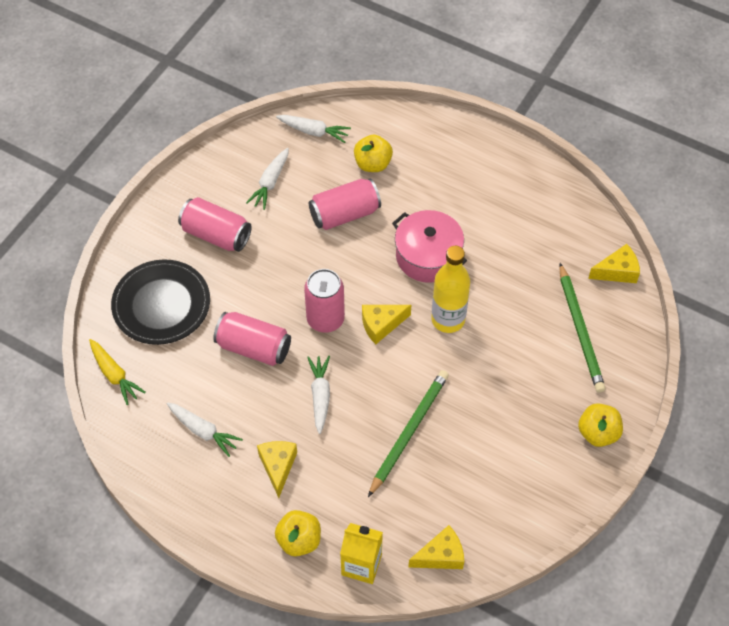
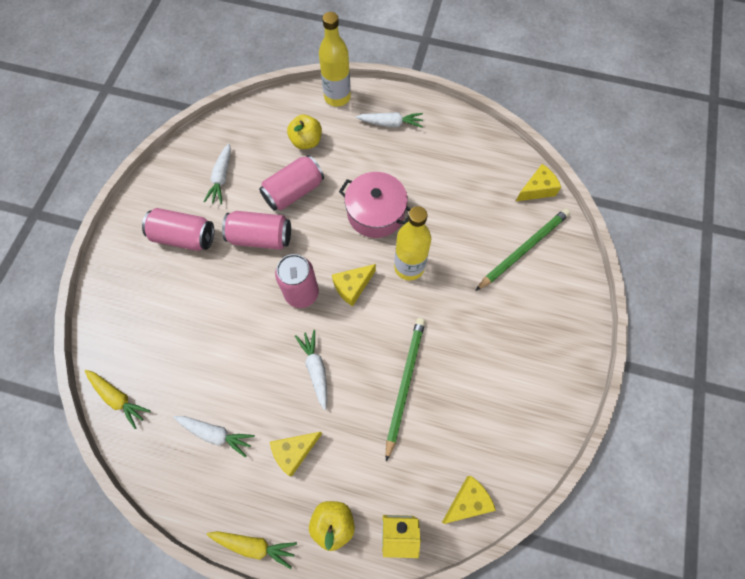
camera: 15 degrees left, 10 degrees up
(161, 305) = (148, 317): black plate -> none
(217, 539) = (254, 545): none -> yellow carrot
(254, 347) = (243, 337): pink can -> pink can (261, 237)
(278, 466) = (294, 451): yellow cheese -> yellow cheese turned 105 degrees counterclockwise
(314, 132) = (248, 124): white carrot -> white carrot (391, 123)
(420, 123) = (337, 97): none -> yellow bottle
(580, 330) = (523, 249): green pencil -> green pencil turned 105 degrees counterclockwise
(598, 433) = (567, 341): yellow apple -> none

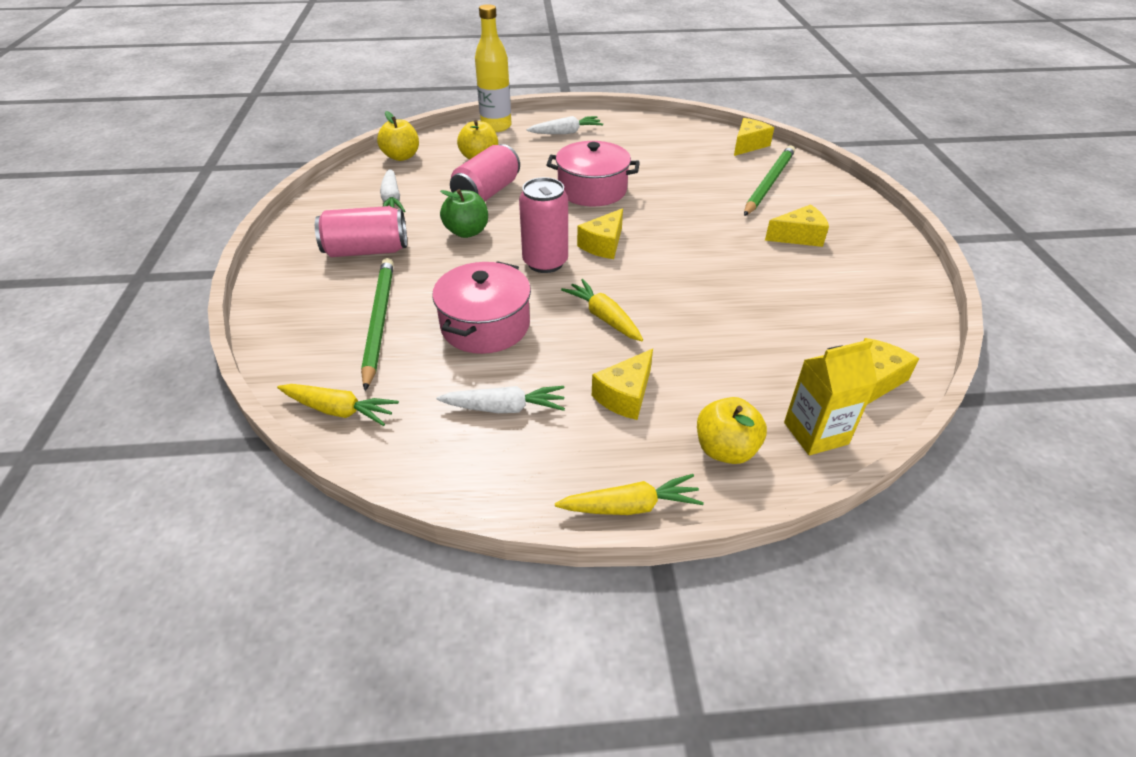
camera: 20 degrees left, 25 degrees down
(234, 349) = (485, 325): none -> pink pot
(247, 120) = (401, 156): none -> yellow apple
(261, 237) = (467, 232): pink can -> green apple
(315, 369) = (603, 317): white carrot -> yellow carrot
(404, 384) = (721, 303): green pencil -> green pencil (379, 321)
(409, 267) = (658, 218): yellow bottle -> none
(507, 327) = (799, 236): none -> yellow cheese

